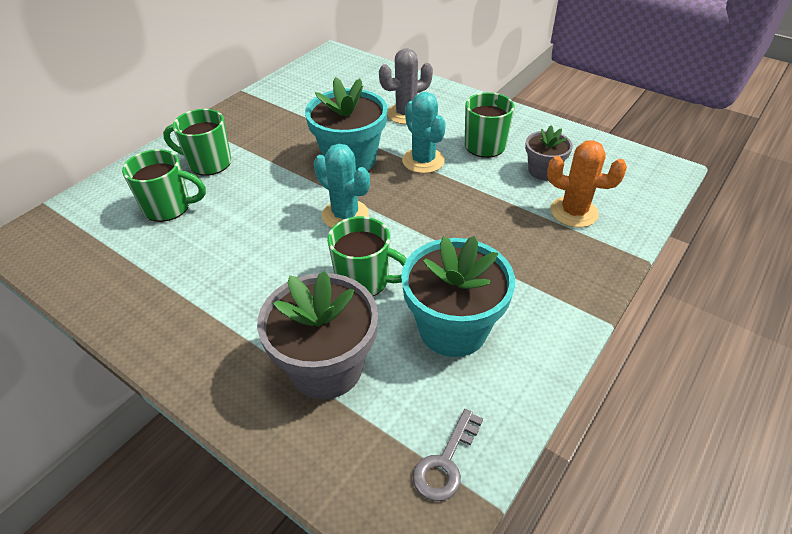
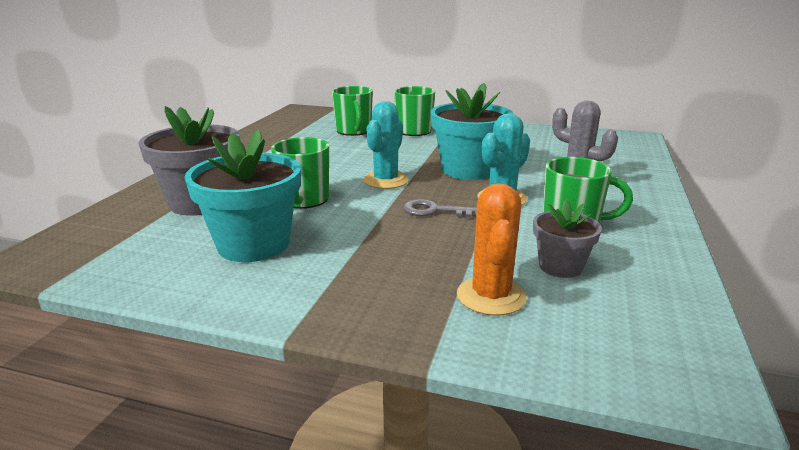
camera: 70 degrees right, 20 degrees down
(445, 462) = (96, 260): grey key -> grey key (435, 211)

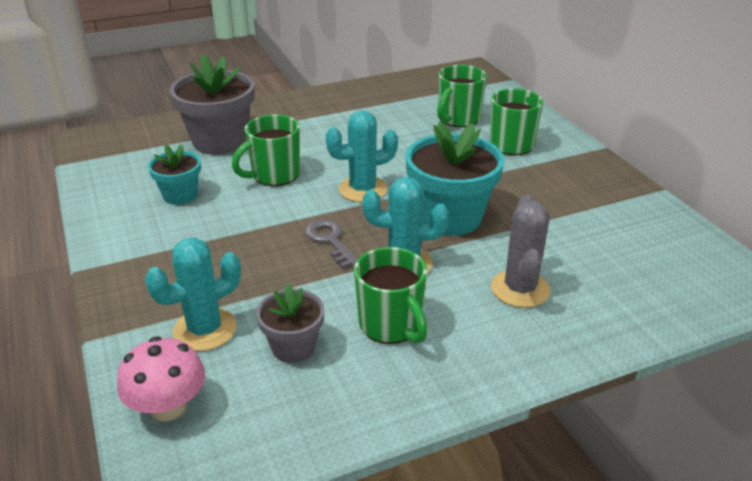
camera: 50 degrees right, 10 degrees up
(253, 244) = (180, 195): turquoise flower pot -> turquoise flower pot, size x0.56
(491, 296) = (205, 329): orange cactus -> turquoise cactus
(590, 349) = (168, 407): none -> pink mushroom

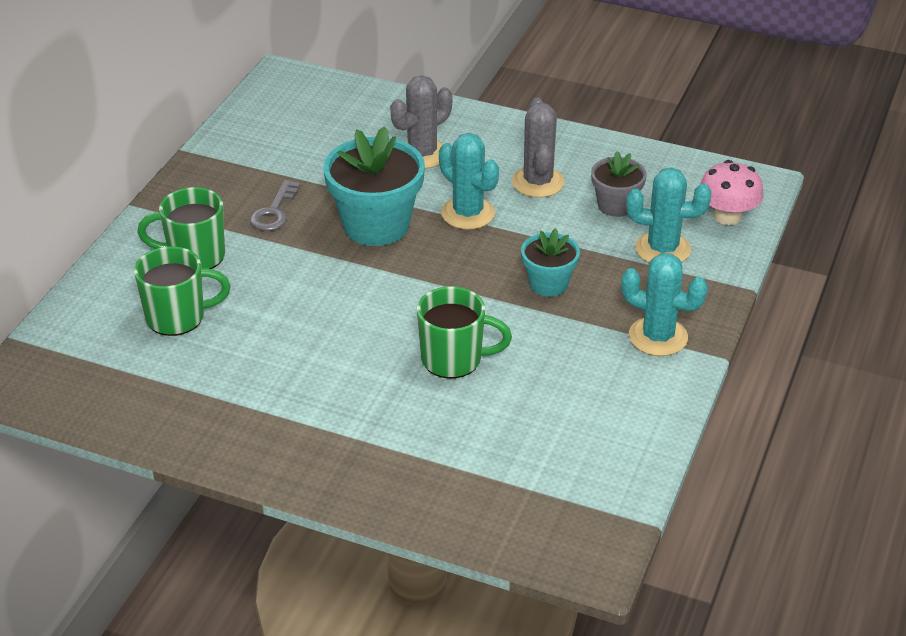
camera: 135 degrees left, 5 degrees up
(180, 195) = (566, 390): turquoise flower pot -> turquoise flower pot (548, 284)
(220, 141) = (450, 447): grey flower pot -> none
(330, 241) = (495, 262): grey key -> grey key (274, 212)
(363, 189) = (400, 293): turquoise cactus -> turquoise cactus (658, 337)
(391, 325) = (538, 182): green mug -> grey cactus

